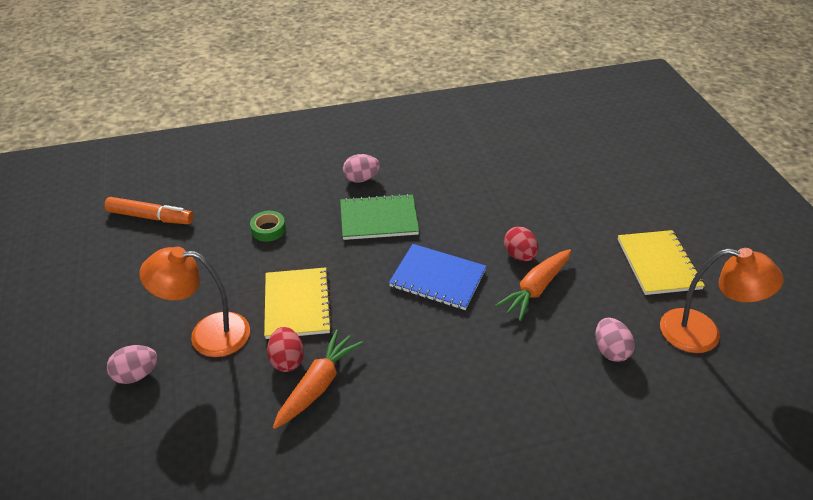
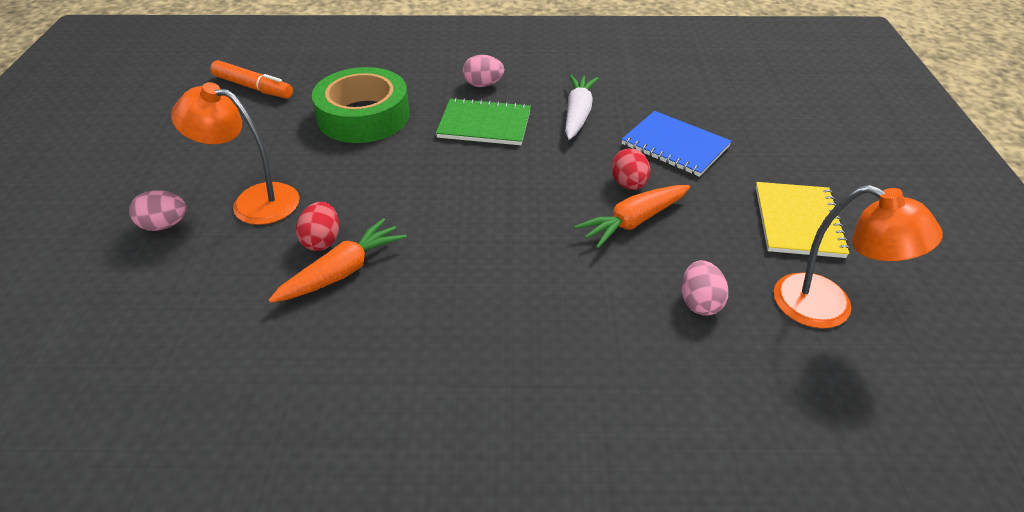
camera: 15 degrees right, 0 degrees up
(268, 229) = (363, 116): green tape -> green tape, size x2.44
(297, 304) = (359, 190): yellow notebook -> none
(437, 278) = (523, 191): blue notebook -> blue notebook (675, 145)
(453, 195) = (578, 114): none -> white carrot

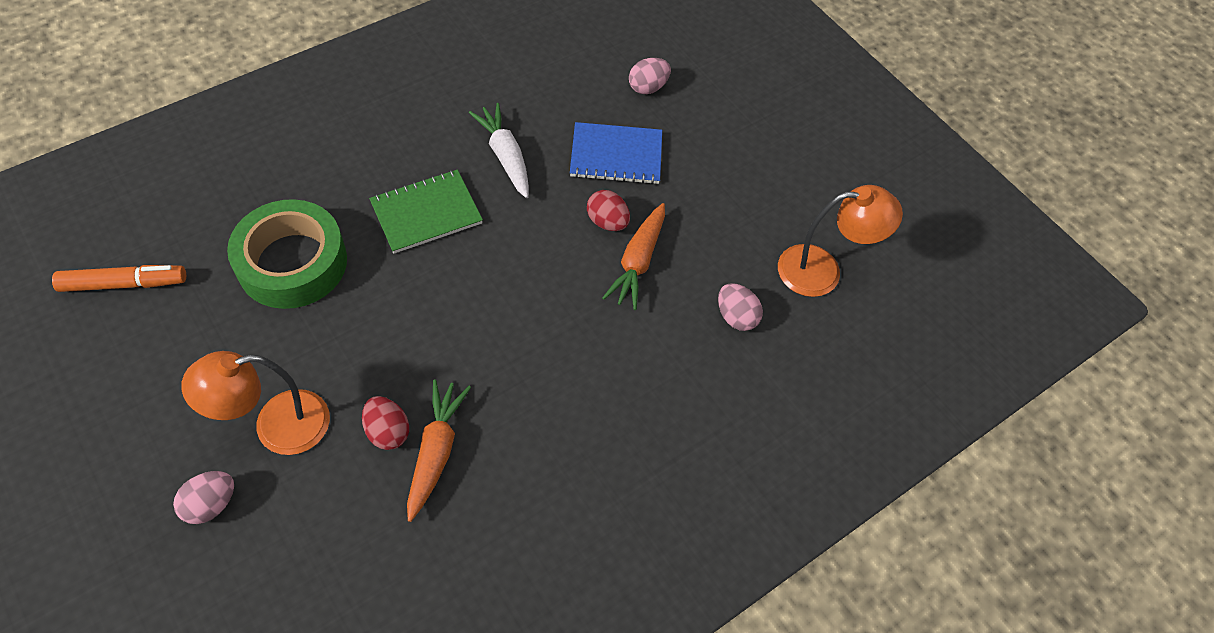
camera: 40 degrees left, 15 degrees up
(483, 85) = (383, 159): pink egg -> pink egg (648, 87)
(798, 221) = (758, 195): yellow notebook -> none

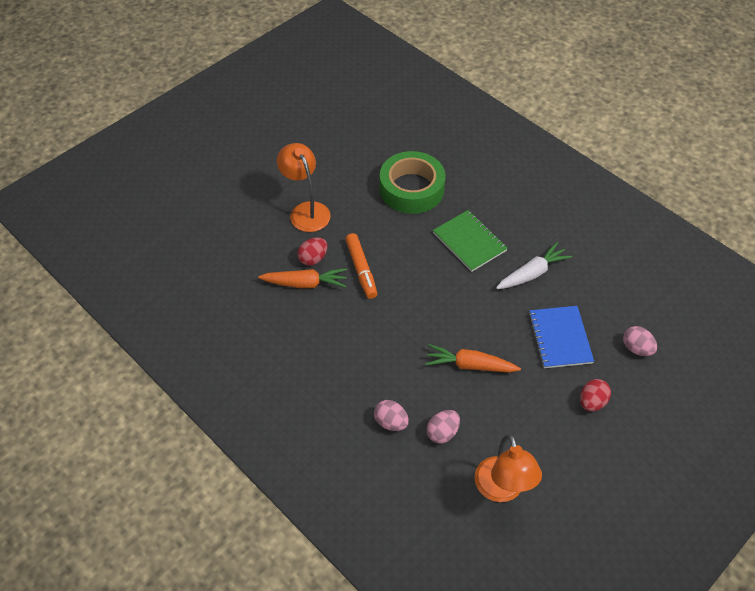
camera: 85 degrees right, 5 degrees down
(124, 284) = (376, 126): orange marker -> orange marker (361, 270)
(211, 504) = (258, 197): pink egg -> pink egg (391, 422)
(607, 222) = (498, 342): red egg -> red egg (592, 402)

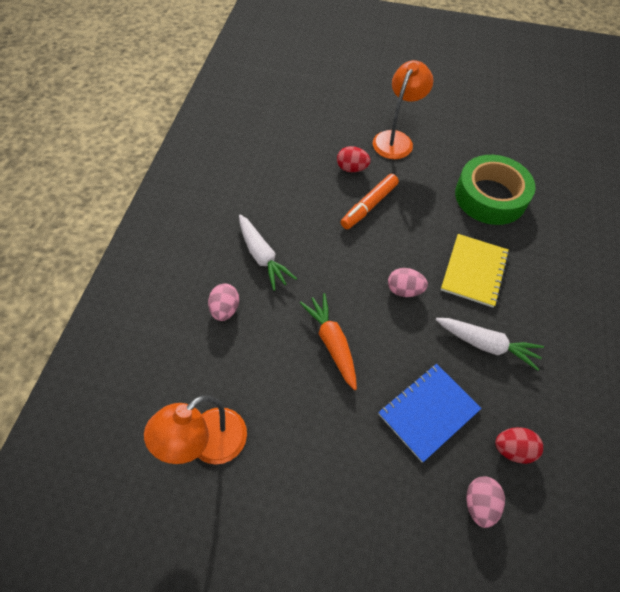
camera: 55 degrees right, 5 degrees up
(305, 283) = (322, 176): orange carrot -> none
(357, 370) = (262, 256): none -> white carrot
(442, 433) = (240, 357): pink egg -> pink egg (404, 290)
(469, 242) = (474, 271): green notebook -> yellow notebook
(592, 402) = (371, 486): red egg -> red egg (512, 449)

